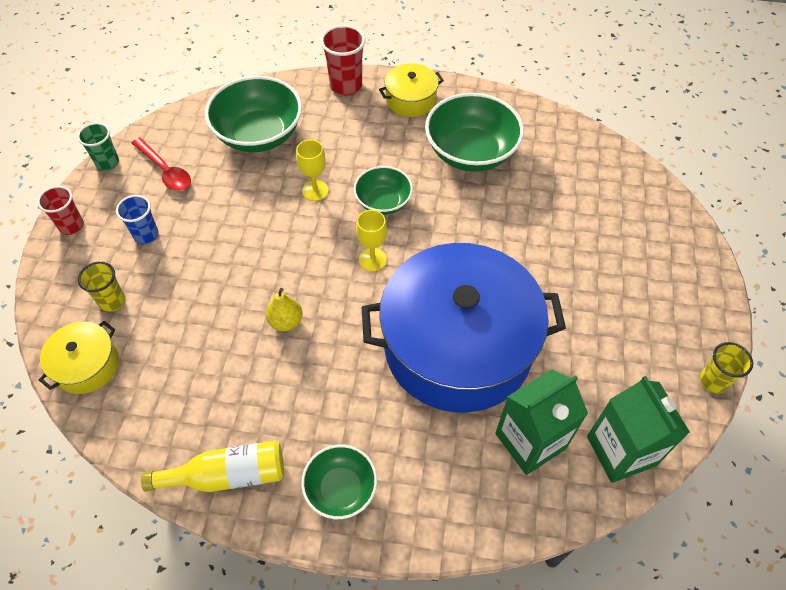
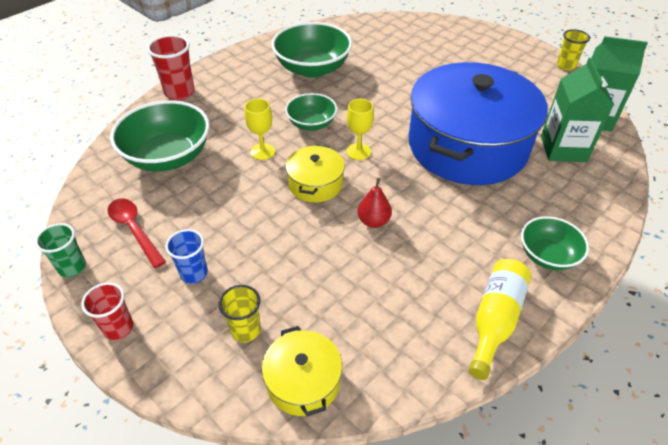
camera: 55 degrees left, 10 degrees down
(165, 171) = (134, 230): red spoon -> red spoon turned 120 degrees counterclockwise
(286, 321) = (373, 221): yellow pear -> red pear
(411, 100) = (233, 71): yellow pot -> yellow pot (315, 184)

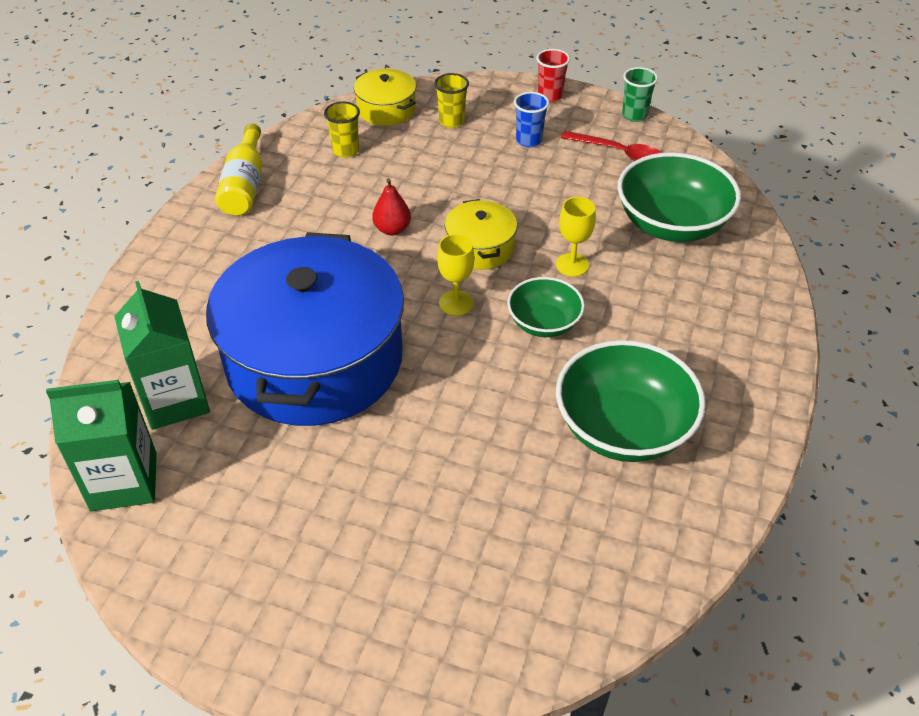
camera: 155 degrees right, 0 degrees up
(179, 92) = (766, 311): red cup -> none
(547, 255) = (197, 252): green bowl -> none
(566, 66) = (162, 617): yellow cup -> yellow cup (345, 151)

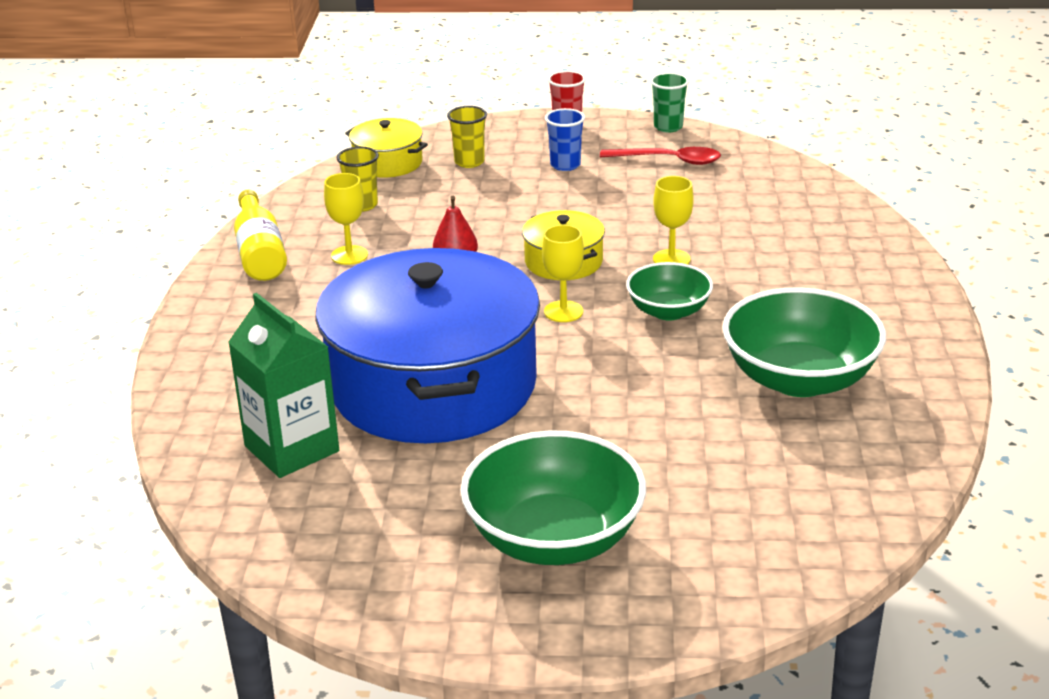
camera: 15 degrees left, 15 degrees down
(124, 481) = (274, 527): green carton -> none
(312, 202) = (349, 255): none -> yellow goblet
(671, 224) = (757, 209): green bowl -> green bowl (554, 538)

